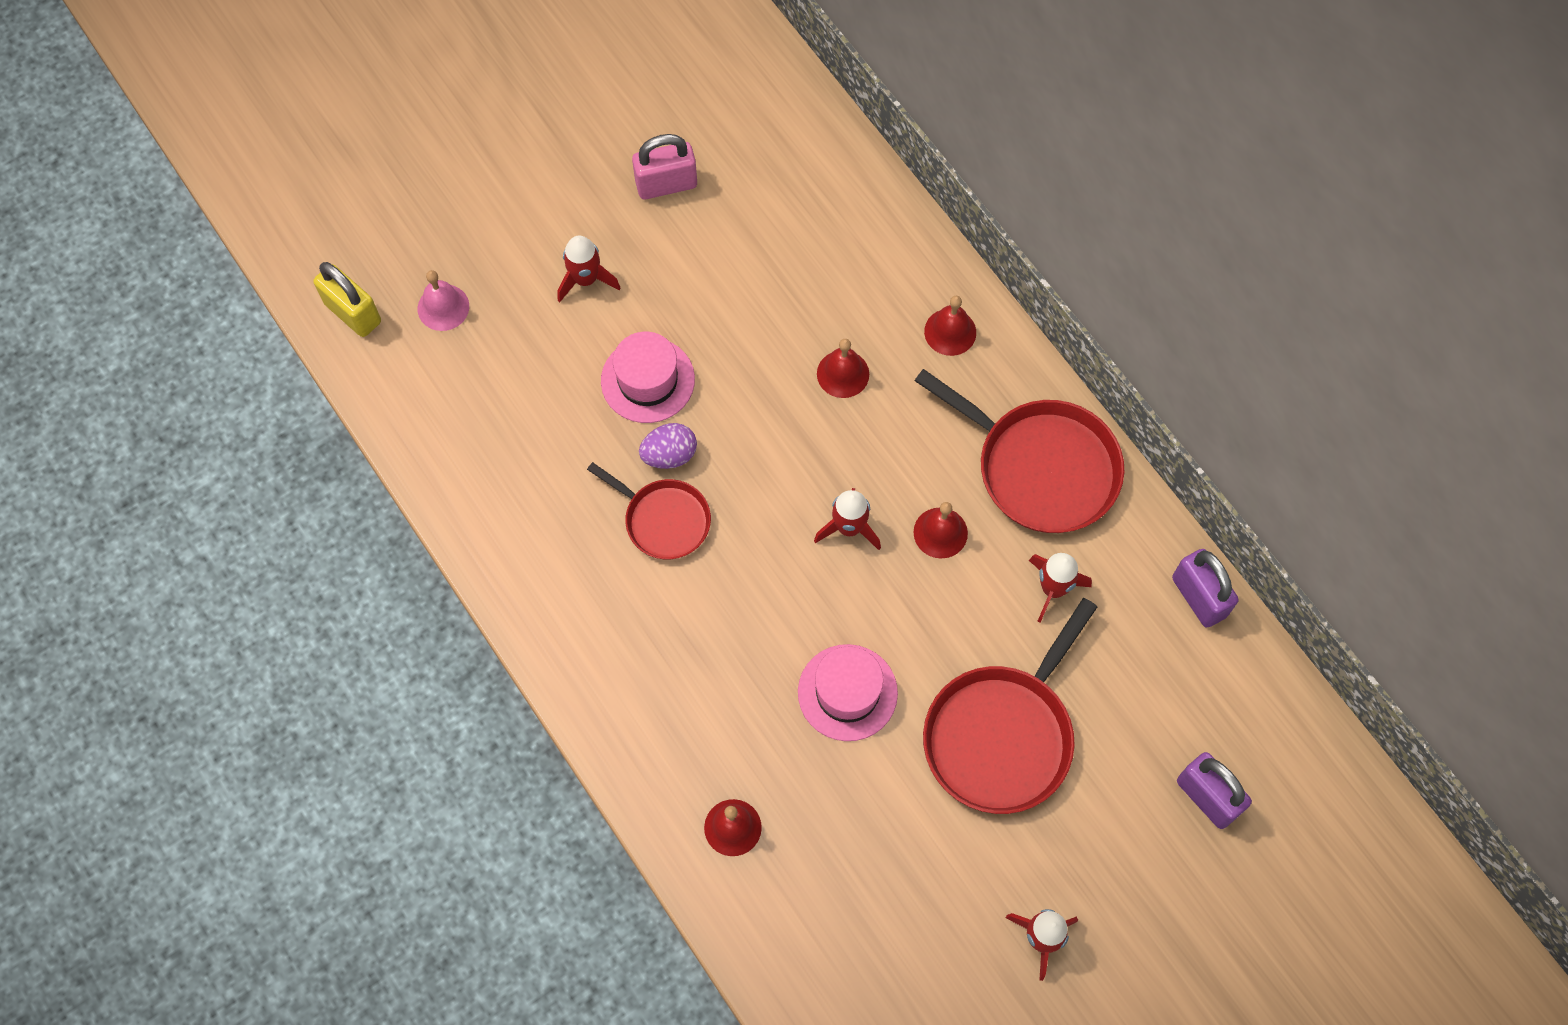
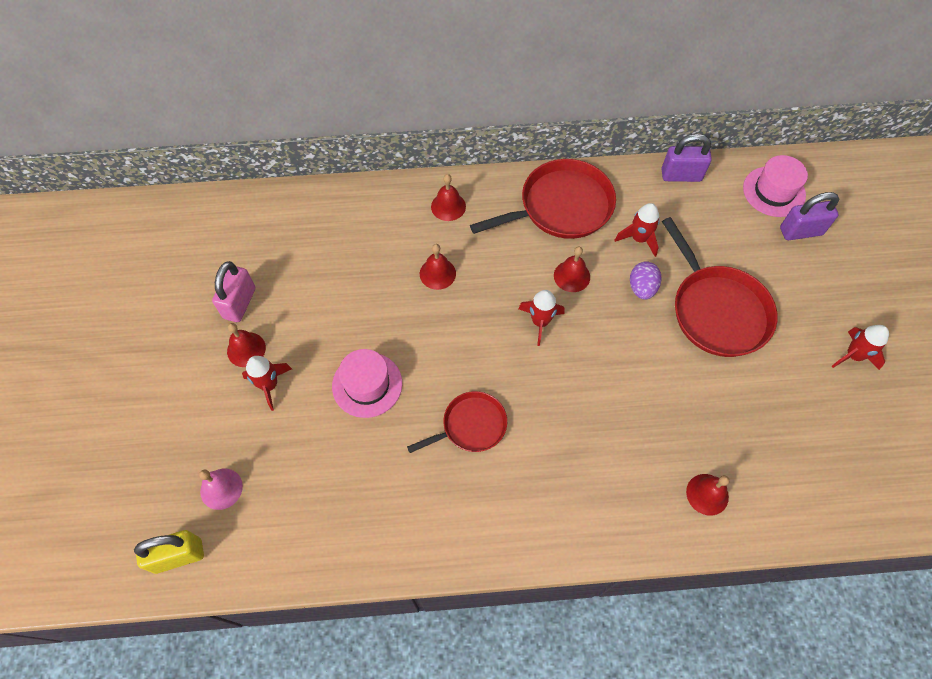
camera: 60 degrees left, 5 degrees down
(614, 228) = (246, 349): none -> red bell
(669, 455) = (428, 398): purple egg -> purple egg (642, 288)
(847, 692) = (648, 379): pink hat -> pink hat (774, 191)

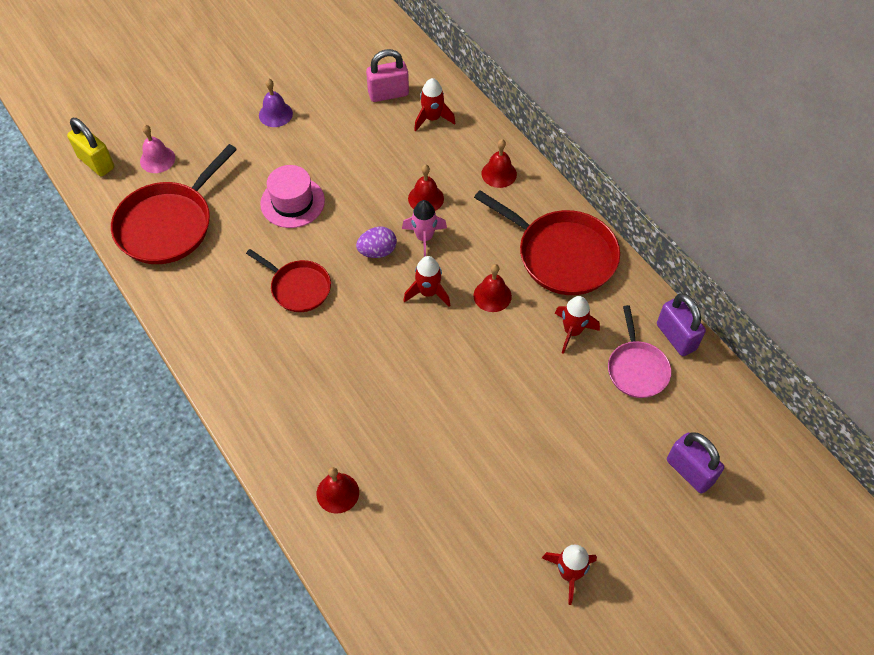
camera: 60 degrees right, 5 degrees down
(239, 303) = (312, 89): pink padlock -> pink padlock (388, 94)
(246, 349) = (275, 114): red bell -> purple bell
(269, 385) = (254, 143): red rocket -> red rocket (432, 118)
(480, 296) = (424, 238): none -> pink rocket
(642, 288) = (518, 356): purple egg -> purple egg (377, 251)
(696, 215) = (637, 369): none -> pink pan
(717, 311) = (537, 429): red pan -> red pan (168, 224)
(774, 191) = (722, 428): pink hat -> none

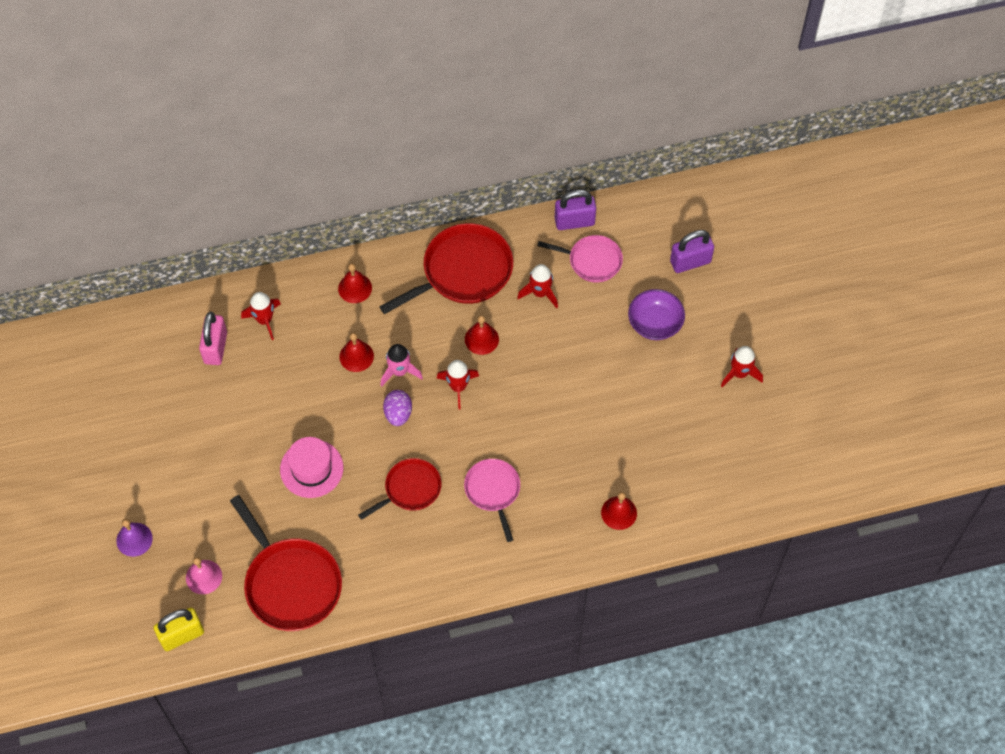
camera: 70 degrees left, 5 degrees up
(275, 114) = (194, 455): purple bell -> purple bell (134, 539)
(321, 361) = (493, 491): none -> pink pan
(591, 457) = (655, 323): none -> purple bowl

